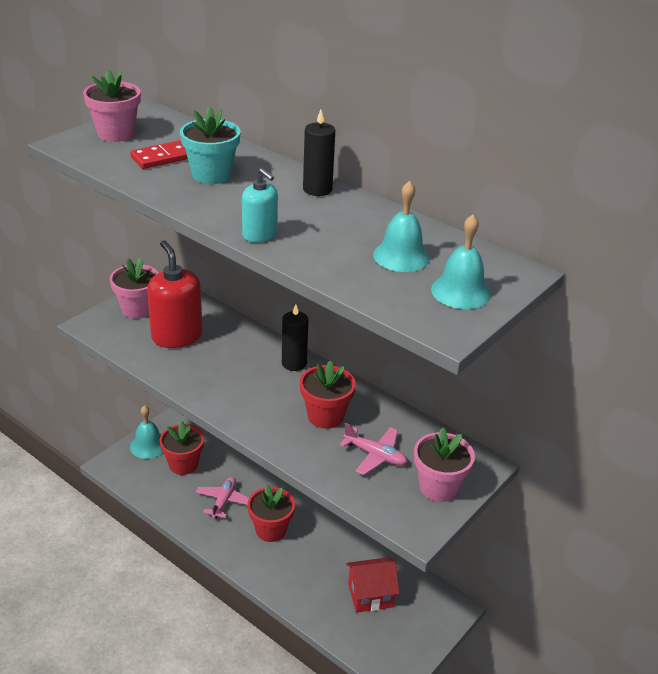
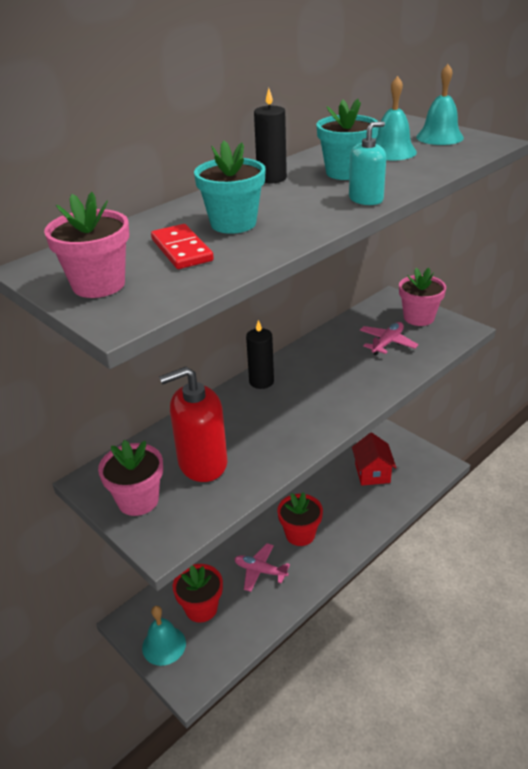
camera: 80 degrees left, 0 degrees up
(325, 416) = (339, 365): red flower pot -> none
(333, 227) = (346, 172): none -> turquoise flower pot

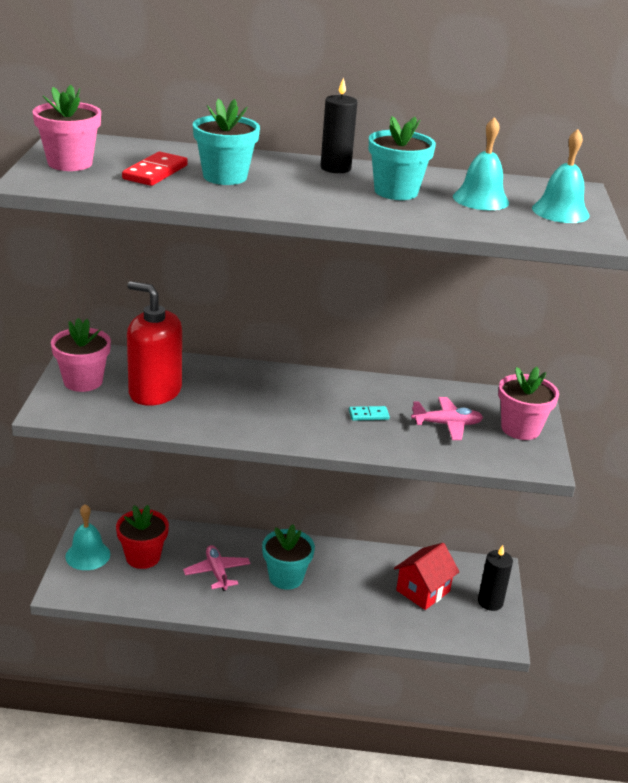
camera: 45 degrees right, 5 degrees down
(261, 381) = (293, 378): black candle -> black candle (490, 602)
(300, 534) = (286, 577): red flower pot -> turquoise flower pot
(344, 370) = (368, 415): none -> turquoise domino
(366, 199) = (348, 211): turquoise soap dispenser -> none

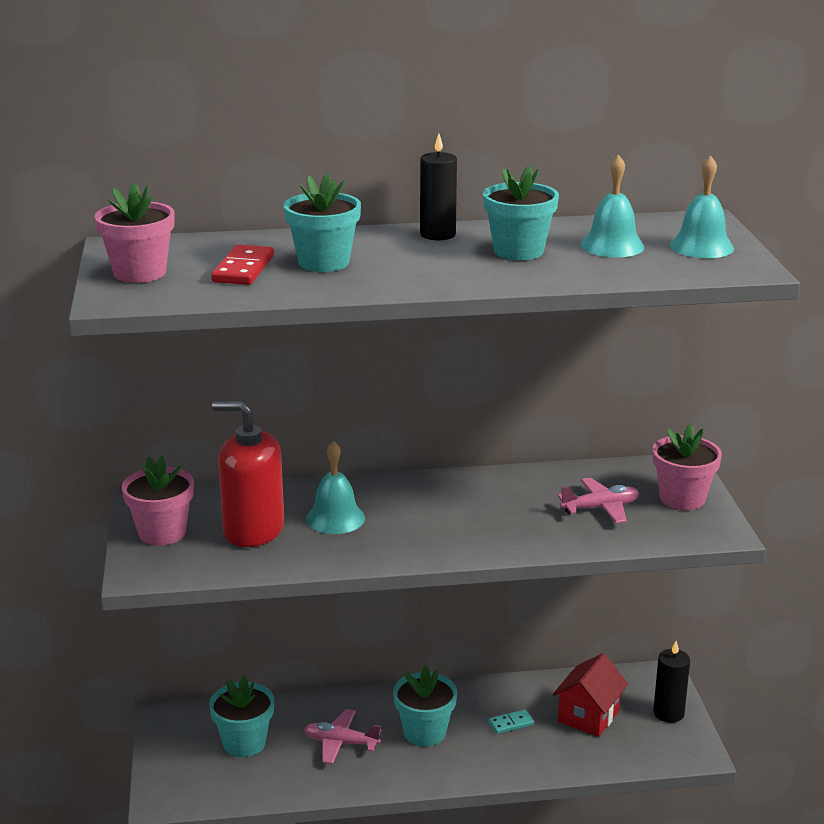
camera: 10 degrees left, 5 degrees down
(88, 555) = (175, 754): turquoise bell -> turquoise bell (335, 518)
(143, 557) = (244, 743): red flower pot -> turquoise flower pot
(217, 572) = (341, 743): pink plane -> pink plane turned 45 degrees counterclockwise
(368, 415) = (510, 513): turquoise domino -> turquoise domino (511, 723)

